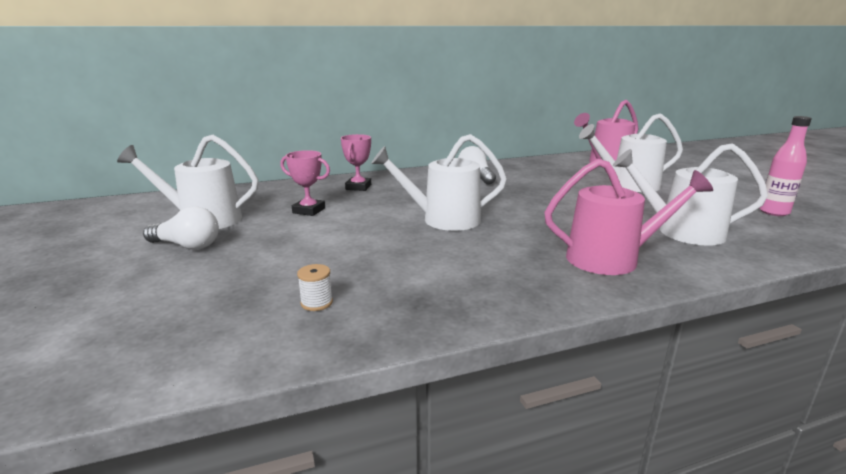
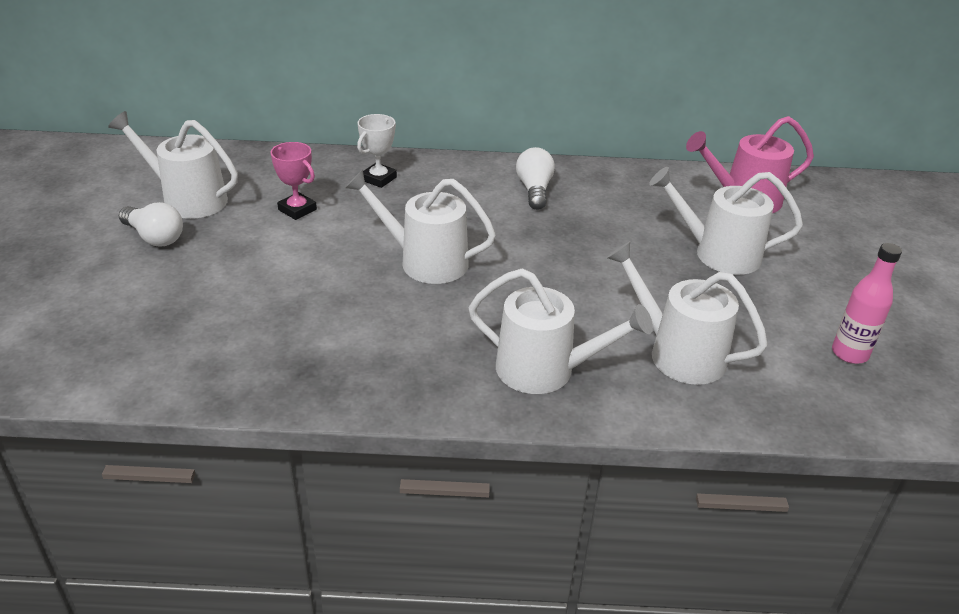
camera: 20 degrees right, 15 degrees up
(316, 303) = (220, 345): white spool -> none
(358, 187) = (378, 179): pink trophy -> white trophy
(611, 259) = (545, 370): pink watering can -> white watering can

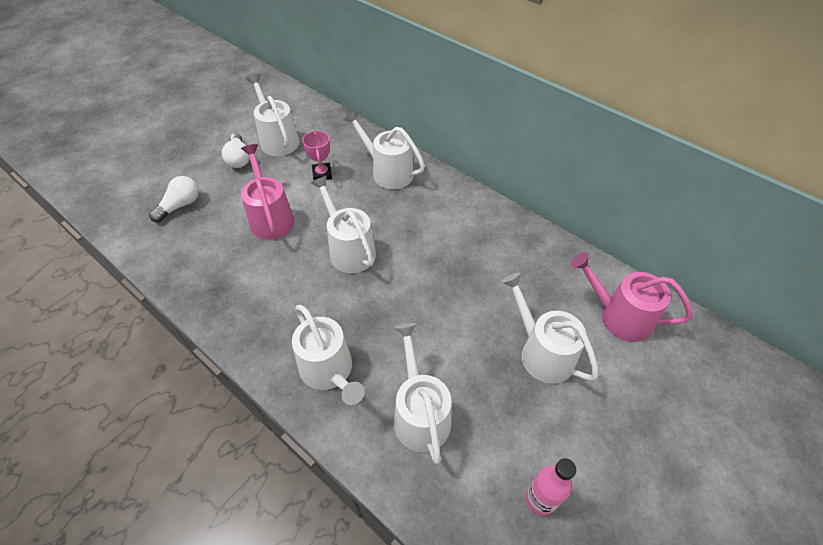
camera: 40 degrees right, 15 degrees up
(285, 275) = (270, 218): none -> pink watering can
(378, 179) = (388, 172): white trophy -> white watering can
(534, 190) = (473, 228): white light bulb -> white light bulb (180, 205)

